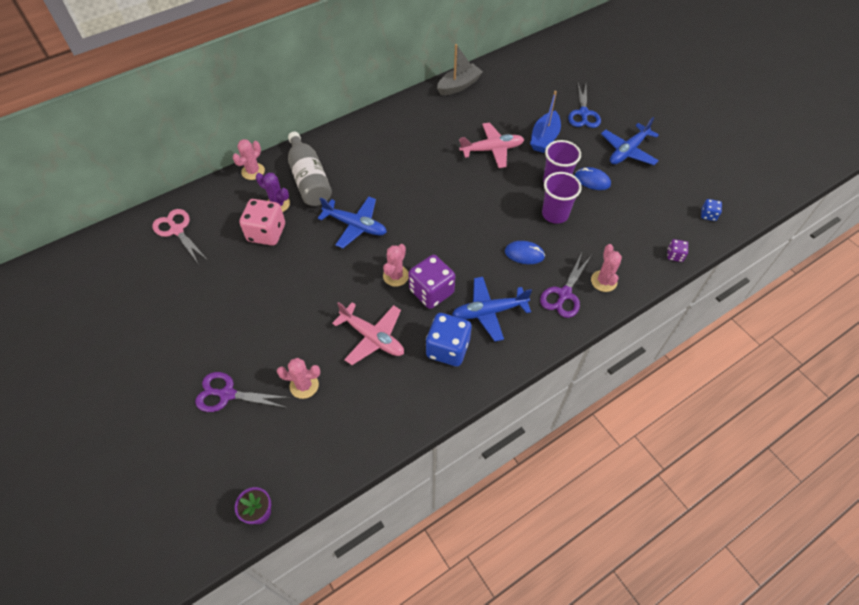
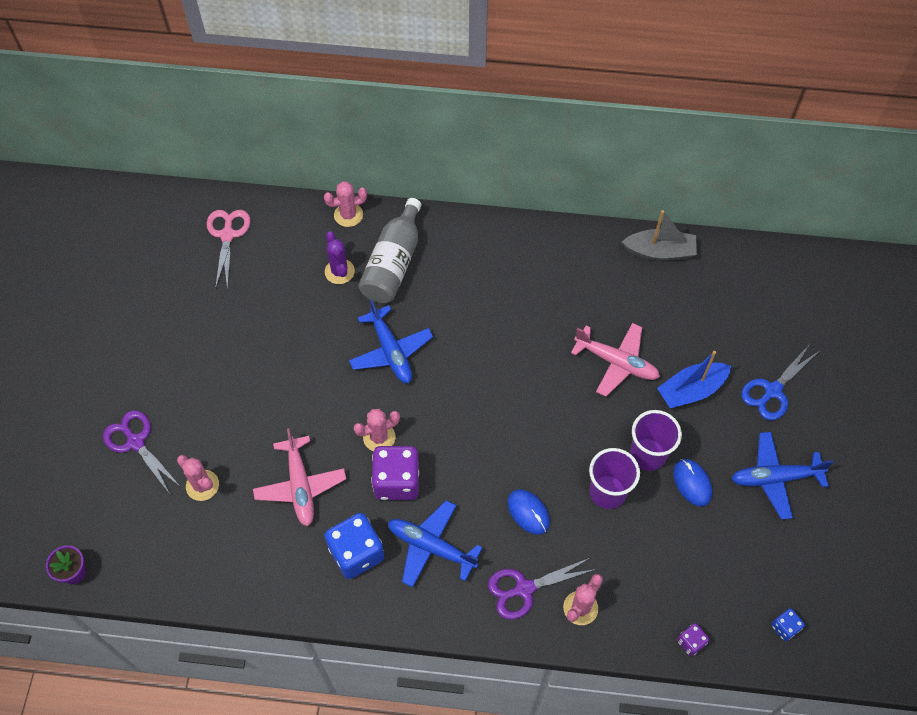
camera: 40 degrees right, 5 degrees up
(266, 233) = (302, 297): pink dice -> none

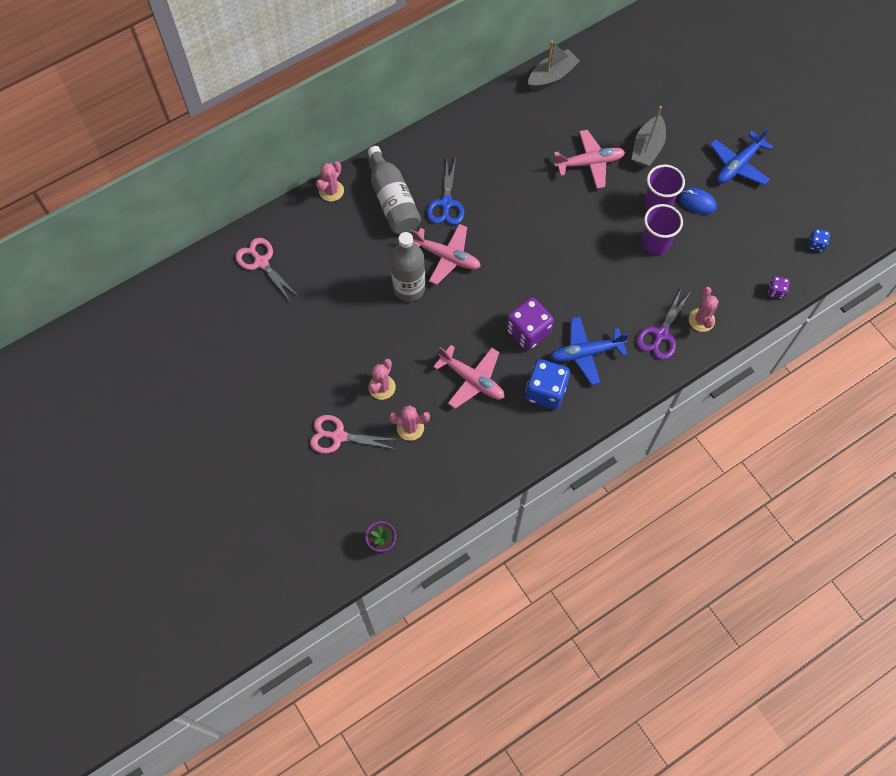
camera: 40 degrees left, 5 degrees up
(135, 442) = (338, 436): purple scissors -> pink scissors
(329, 354) = (409, 288): none -> grey bottle
(339, 271) = (362, 231): purple cactus -> none
(379, 437) = (491, 314): pink cactus -> pink cactus (382, 387)
(391, 351) = (447, 257): blue plane -> pink plane
(528, 512) = (622, 289): blue mouse -> none
(691, 390) = (647, 148): blue boat -> grey boat
(772, 391) = (692, 115): blue scissors -> blue scissors (446, 204)

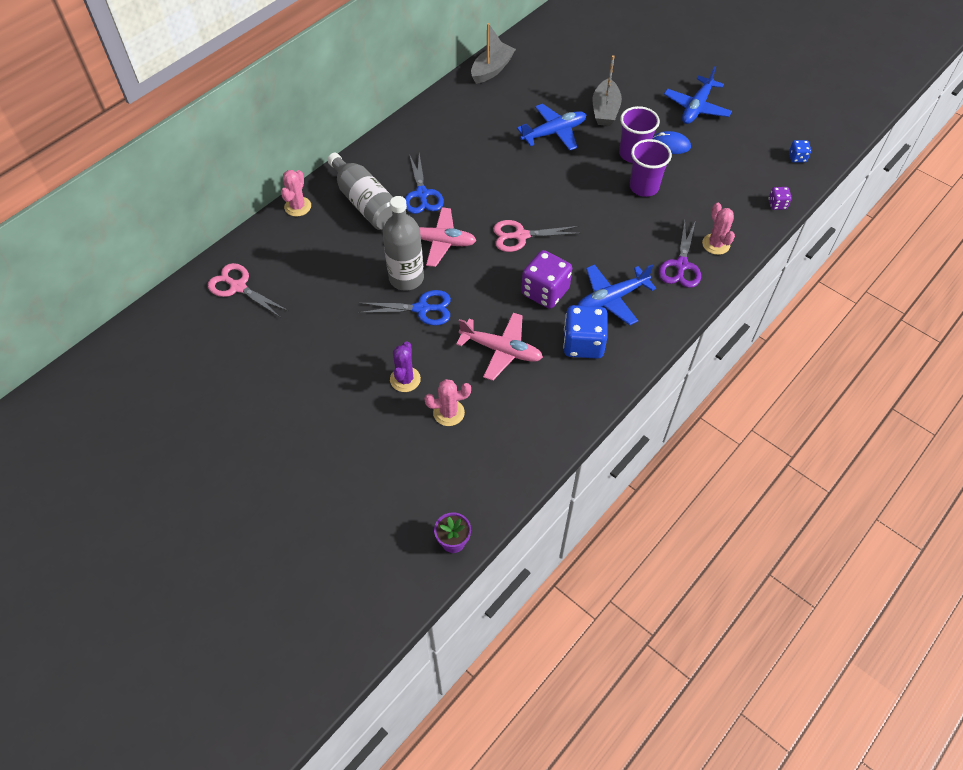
camera: 15 degrees left, 10 degrees down
(338, 436) = (370, 440): pink scissors -> pink scissors (520, 236)
(382, 387) = (405, 379): pink cactus -> purple cactus
(415, 322) = (422, 309): none -> blue scissors
(589, 163) = (554, 132): pink plane -> blue plane

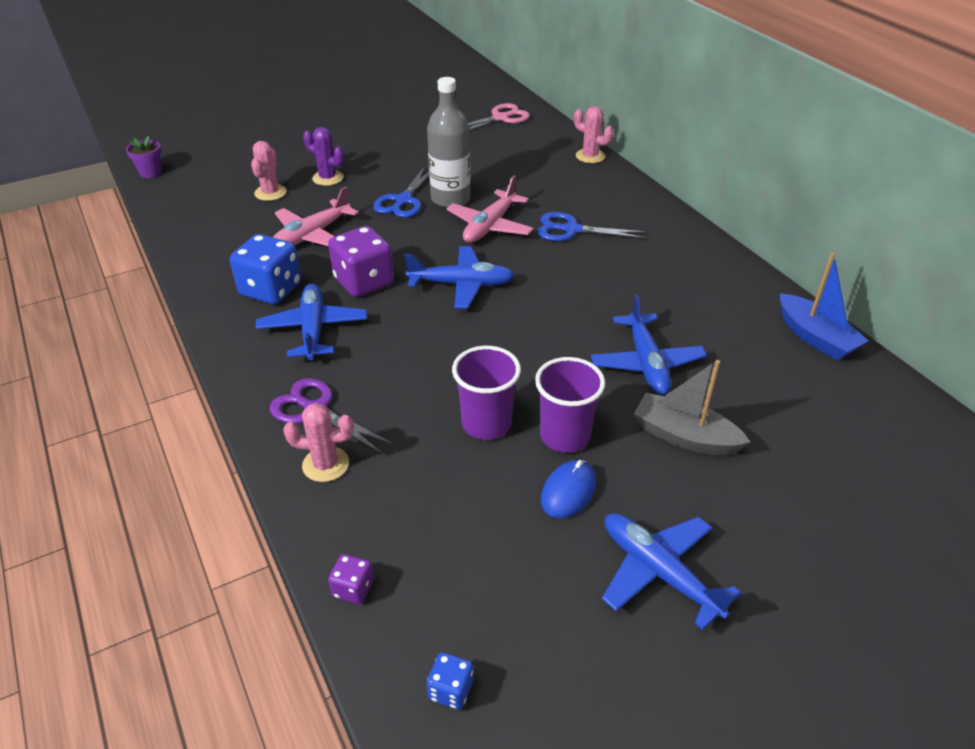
camera: 110 degrees right, 15 degrees down
(365, 203) = (576, 193): grey bottle -> none
(492, 69) = (815, 337): grey boat -> blue boat
(520, 236) = (461, 284): pink scissors -> blue plane

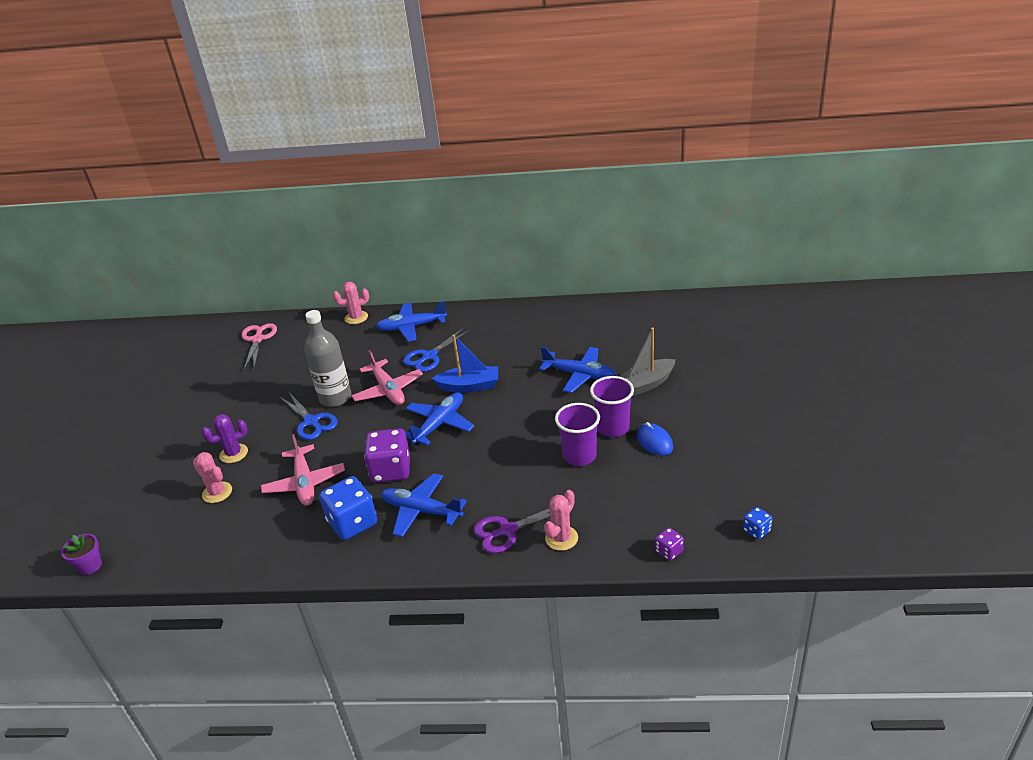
camera: 55 degrees left, 5 degrees down
(658, 572) = (728, 430): blue plane -> blue plane (411, 327)
(815, 337) = (609, 309): blue boat -> blue boat (469, 386)

